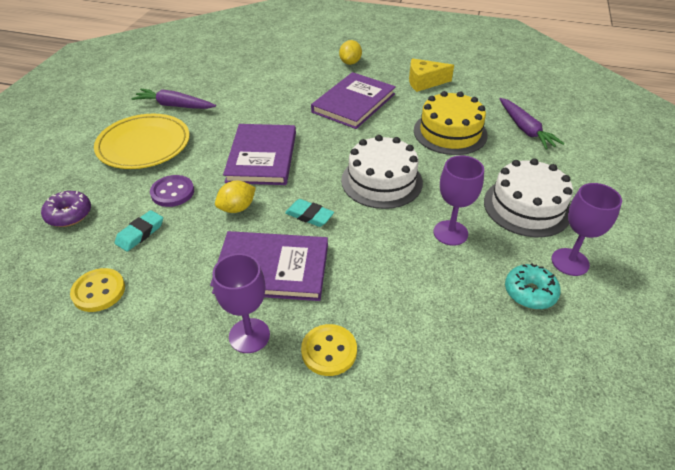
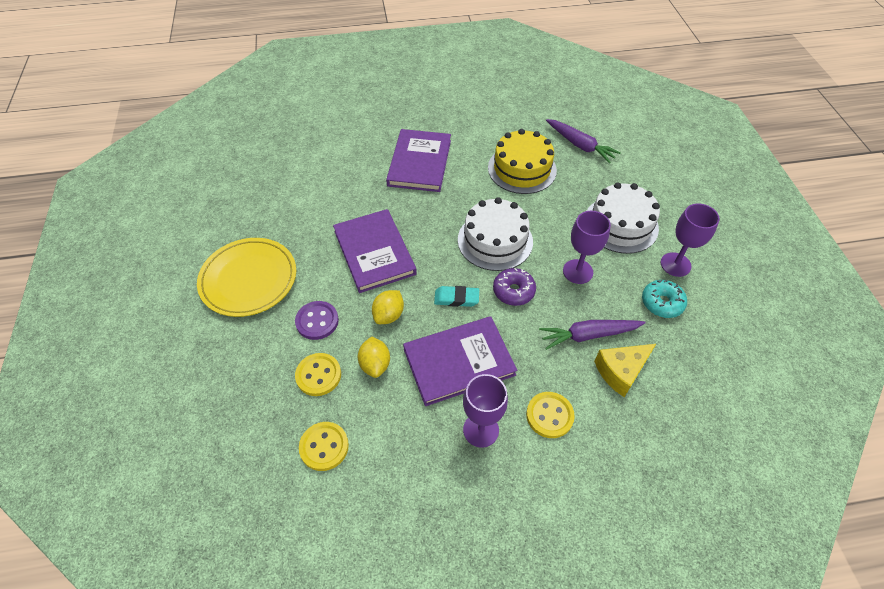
camera: 25 degrees left, 10 degrees up
(69, 214) = (233, 383): purple donut -> purple donut (513, 291)
(140, 233) = (318, 375): turquoise eraser -> yellow button
(174, 106) = (246, 222): purple carrot -> purple carrot (588, 335)
(350, 62) = (387, 115): yellow lemon -> yellow lemon (375, 364)
(424, 82) = (468, 118): yellow cheese -> yellow cheese (621, 371)

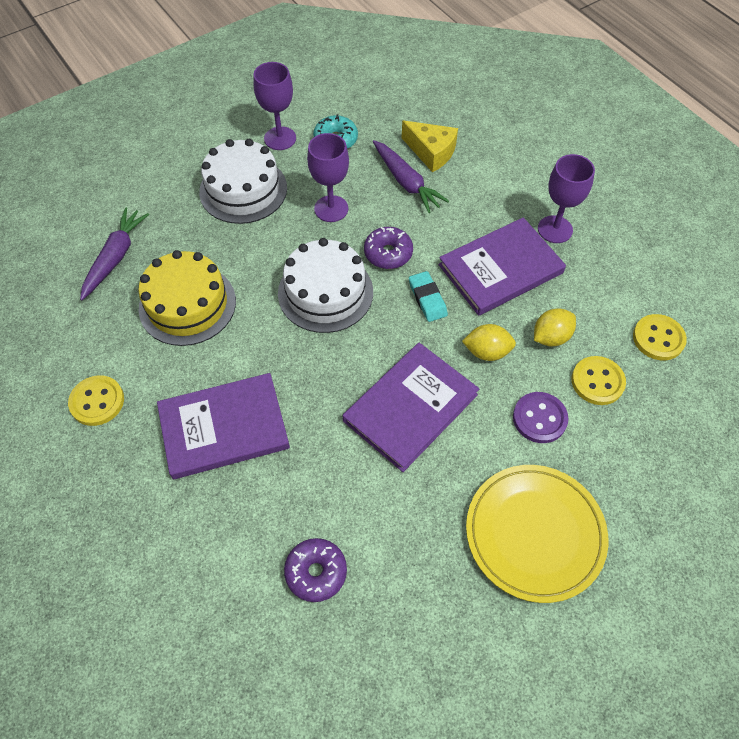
camera: 115 degrees left, 5 degrees up
(307, 175) = (316, 572): none -> purple donut
(459, 362) = (500, 269): purple book -> purple book turned 75 degrees counterclockwise
(549, 415) = (507, 188): yellow button -> yellow button (97, 401)

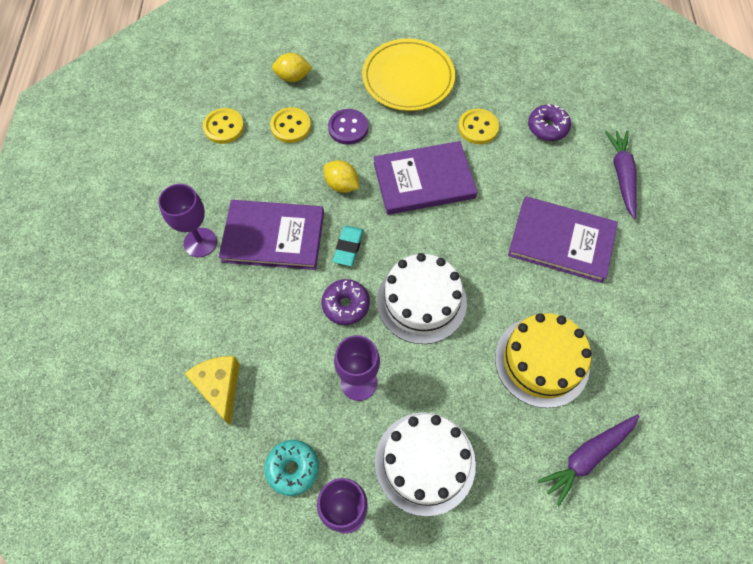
camera: 145 degrees left, 5 degrees up
(97, 401) = (650, 317): yellow button -> yellow button (478, 127)
(406, 182) = (271, 368): purple carrot -> purple carrot (621, 175)
(550, 337) = (290, 169): yellow lemon -> yellow lemon (293, 77)

